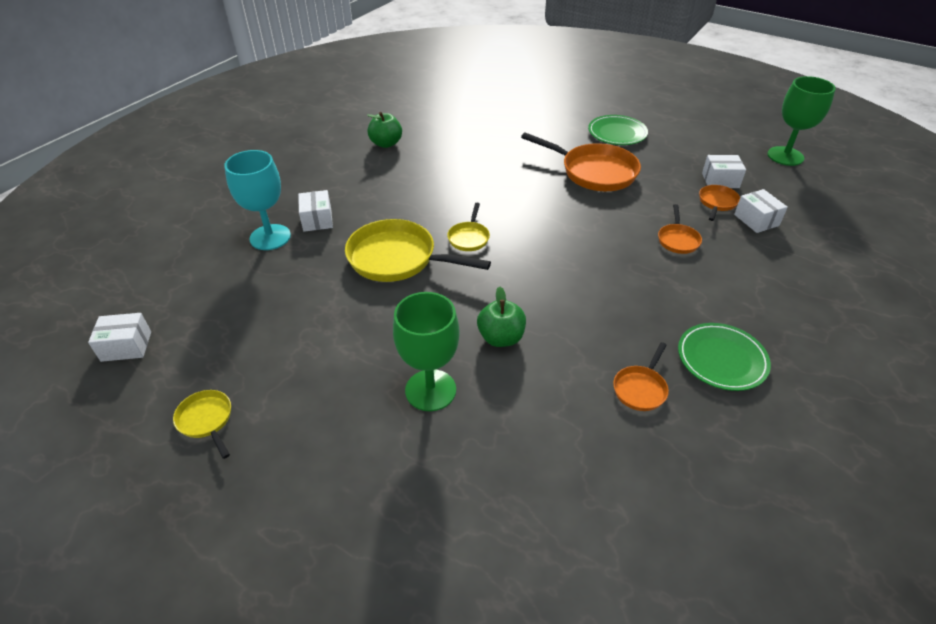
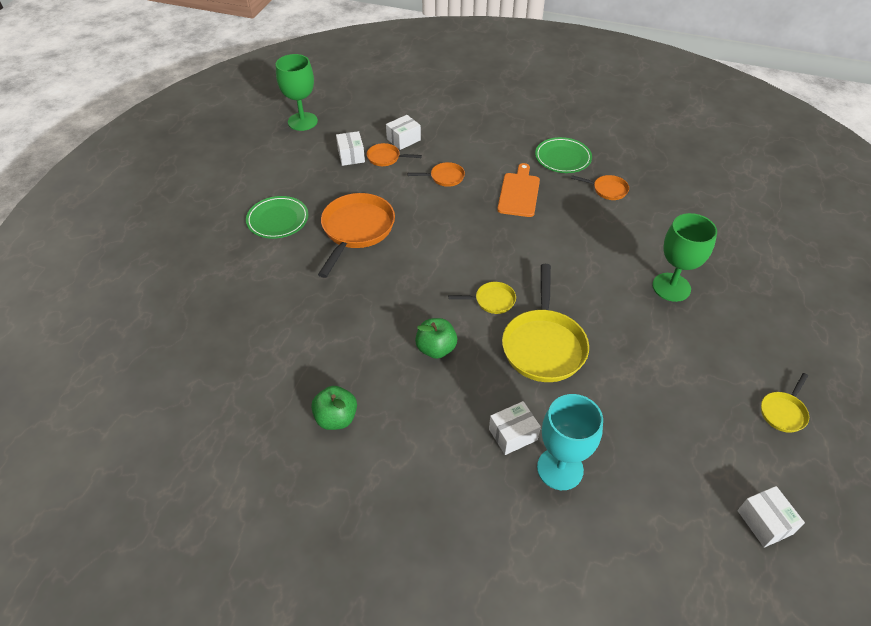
camera: 105 degrees left, 5 degrees up
(501, 338) = (601, 259): green apple -> green apple (436, 349)
(642, 295) = (519, 193): none -> orange cutting board

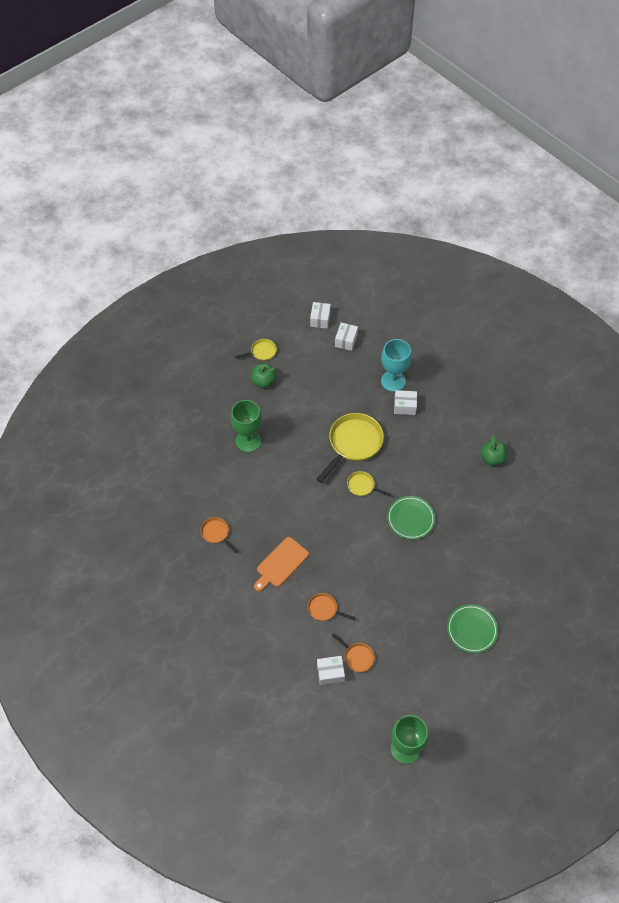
camera: 150 degrees left, 10 degrees up
(351, 156) = (384, 675): white box -> white box (346, 340)
(356, 230) = (418, 589): orange pan -> none
(436, 349) = (416, 471): green apple -> green apple (263, 381)
(562, 158) = (221, 582): green plate -> green plate (410, 519)

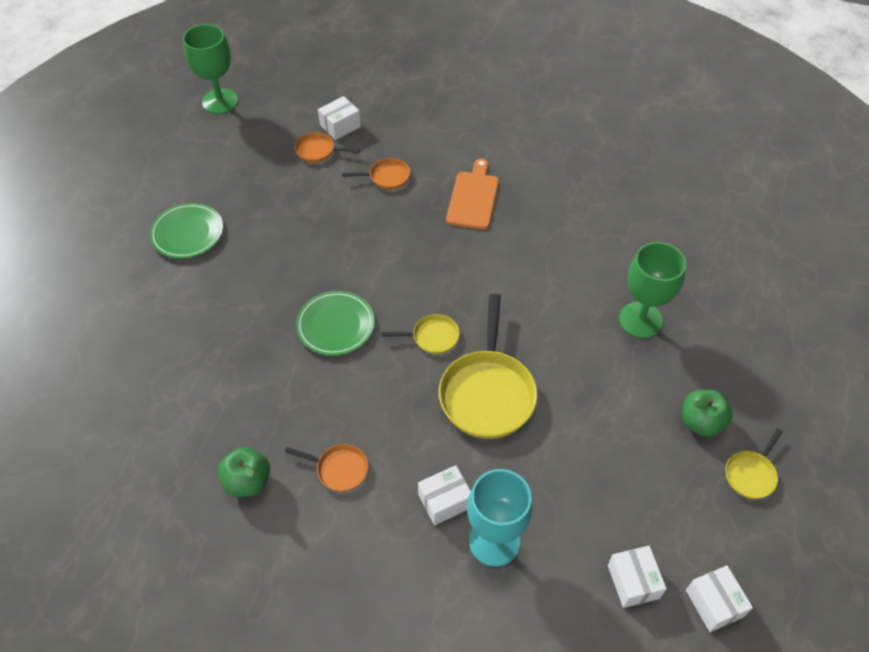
camera: 150 degrees right, 5 degrees down
(216, 533) = (578, 193): orange pan -> orange pan (339, 469)

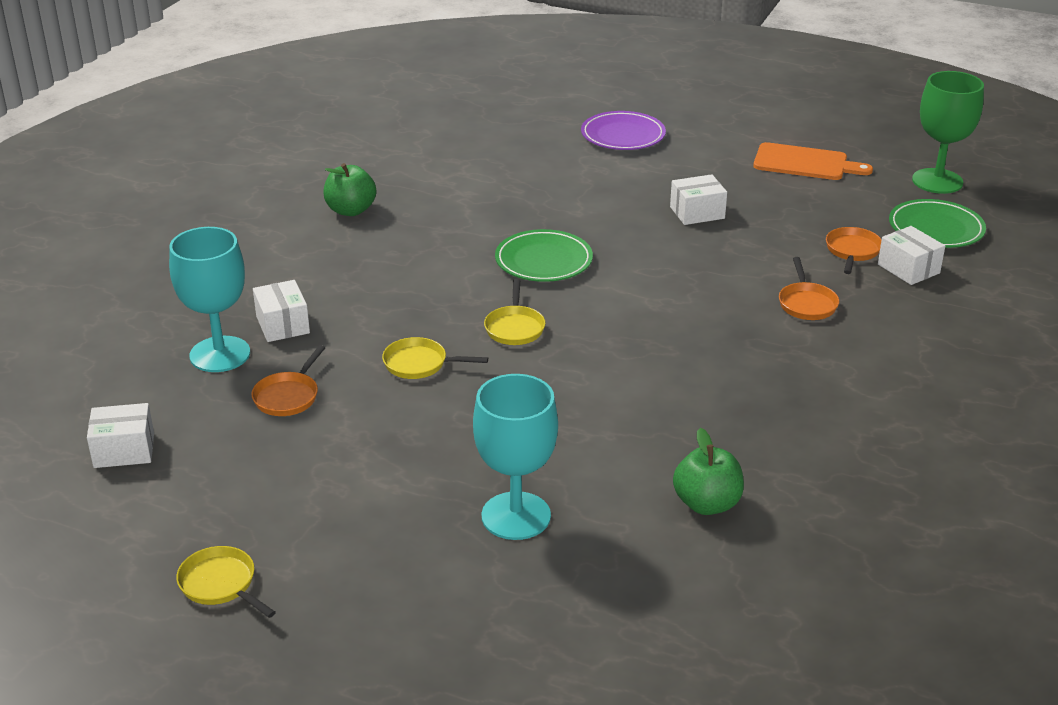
camera: 95 degrees right, 20 degrees down
(120, 281) = (623, 135): none -> purple plate
(187, 233) = (694, 168): green plate -> green plate (936, 229)
(339, 469) = (346, 260): orange pan -> orange pan (288, 396)
(473, 198) = (771, 376): orange cutting board -> orange cutting board (805, 163)
(487, 393) = (419, 364): yellow pan -> yellow pan, size x0.50
(640, 320) = (516, 516): green goblet -> turquoise goblet
(701, 422) = (320, 549): green apple -> green apple (707, 504)
(714, 603) = (64, 512): white box -> white box (697, 213)

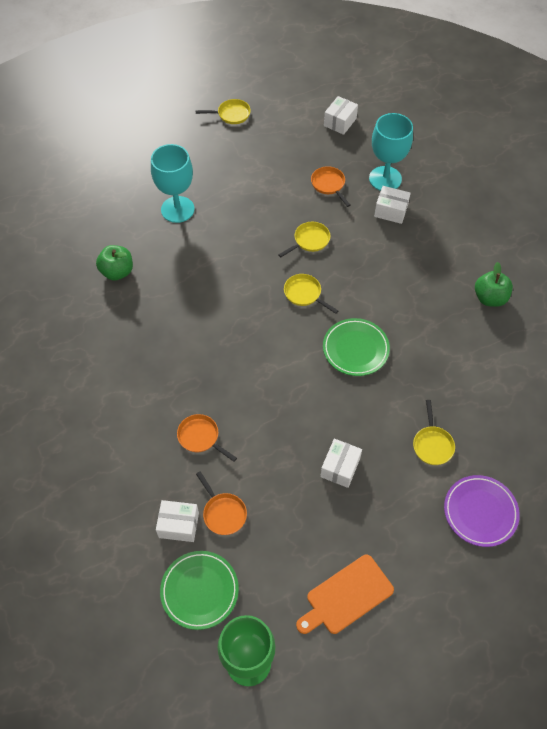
camera: 130 degrees right, 25 degrees up
(592, 178) = (432, 444): none -> yellow pan

